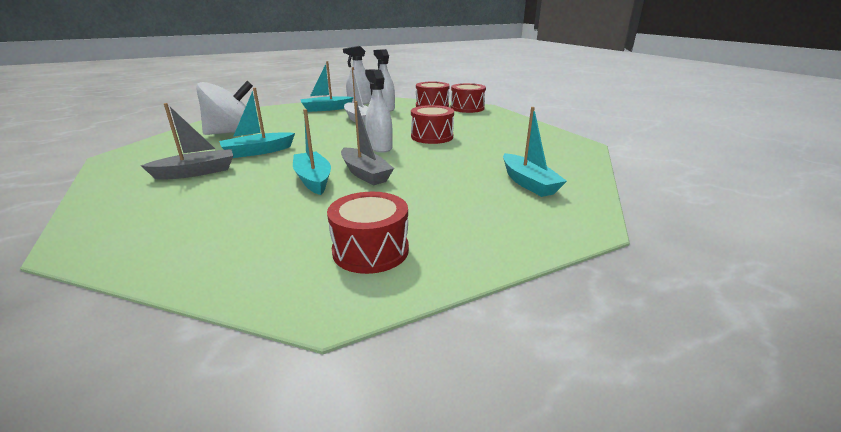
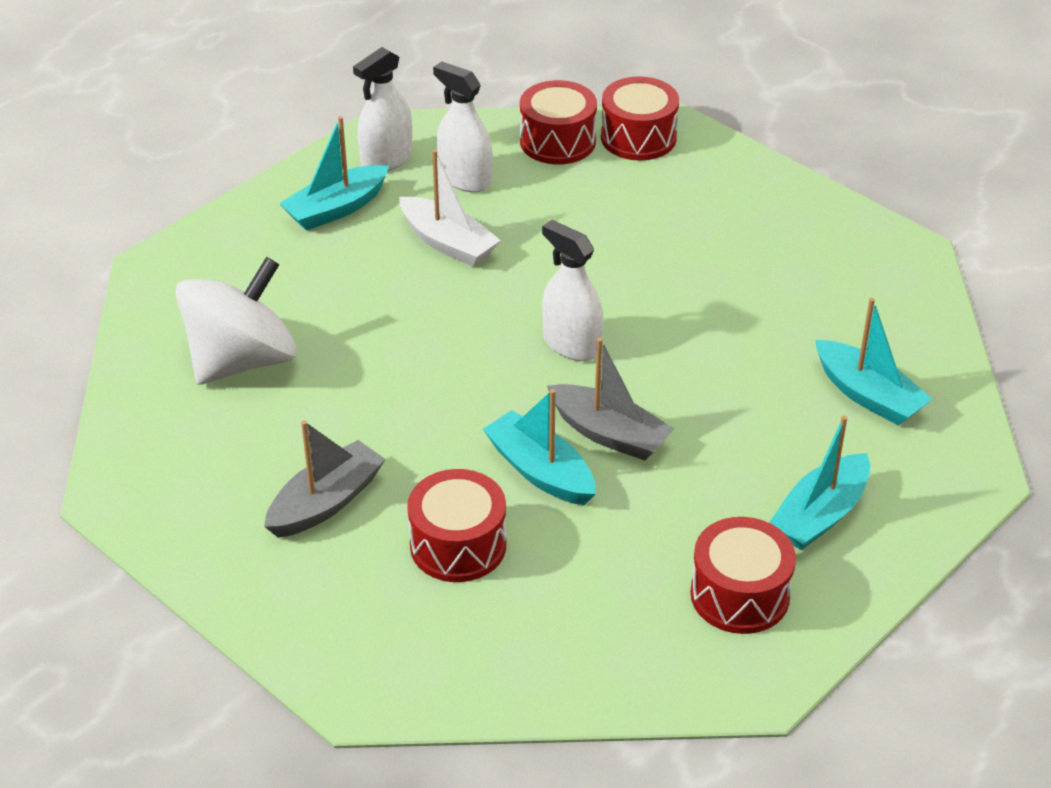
camera: 20 degrees left, 15 degrees up
(258, 151) = (365, 414): turquoise boat -> turquoise boat (820, 515)
(432, 137) = (640, 282): red drum -> red drum (458, 545)

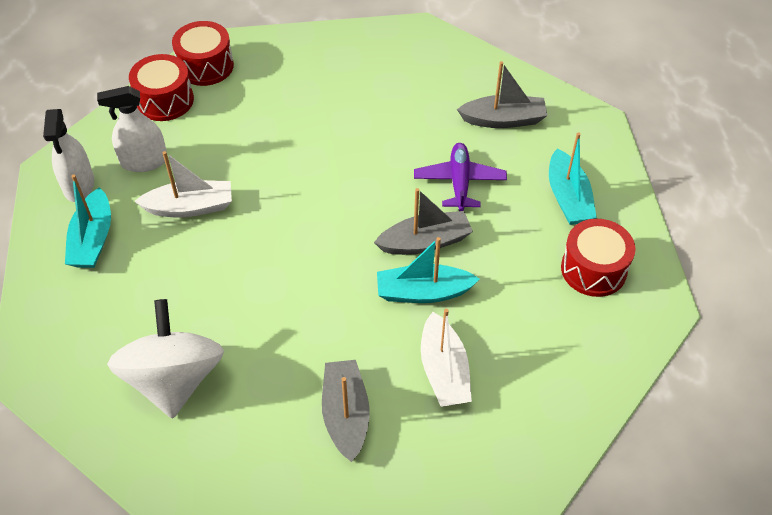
camera: 50 degrees left, 10 degrees up
(458, 545) = (444, 370): red drum -> white boat
(571, 344) = (338, 209): white spray bottle -> none
(726, 412) = (459, 182): none -> purple plane
(868, 395) = (503, 120): turquoise boat -> grey boat

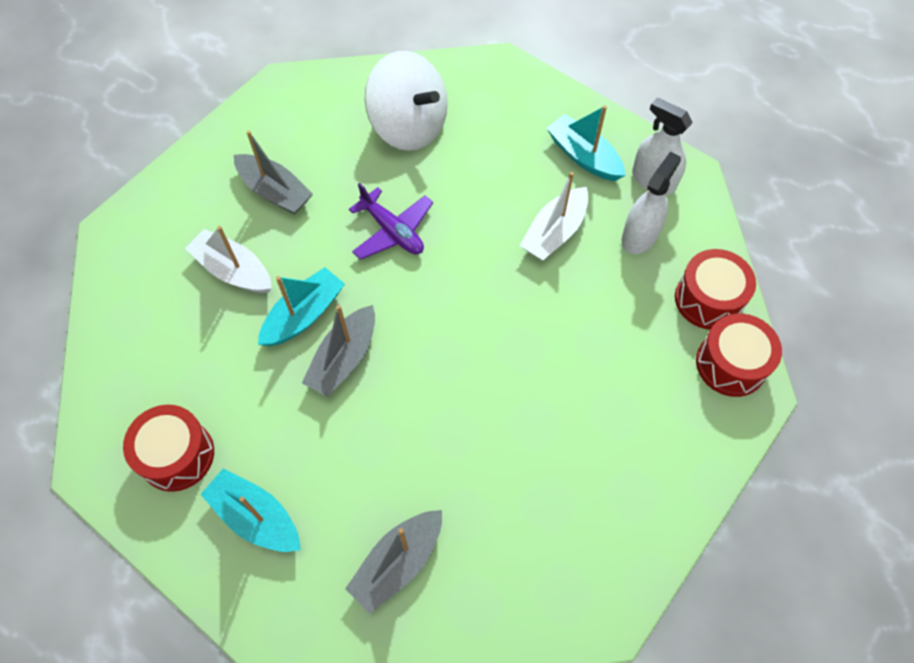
camera: 135 degrees right, 10 degrees up
(459, 182) = (371, 444): purple plane -> purple plane (392, 231)

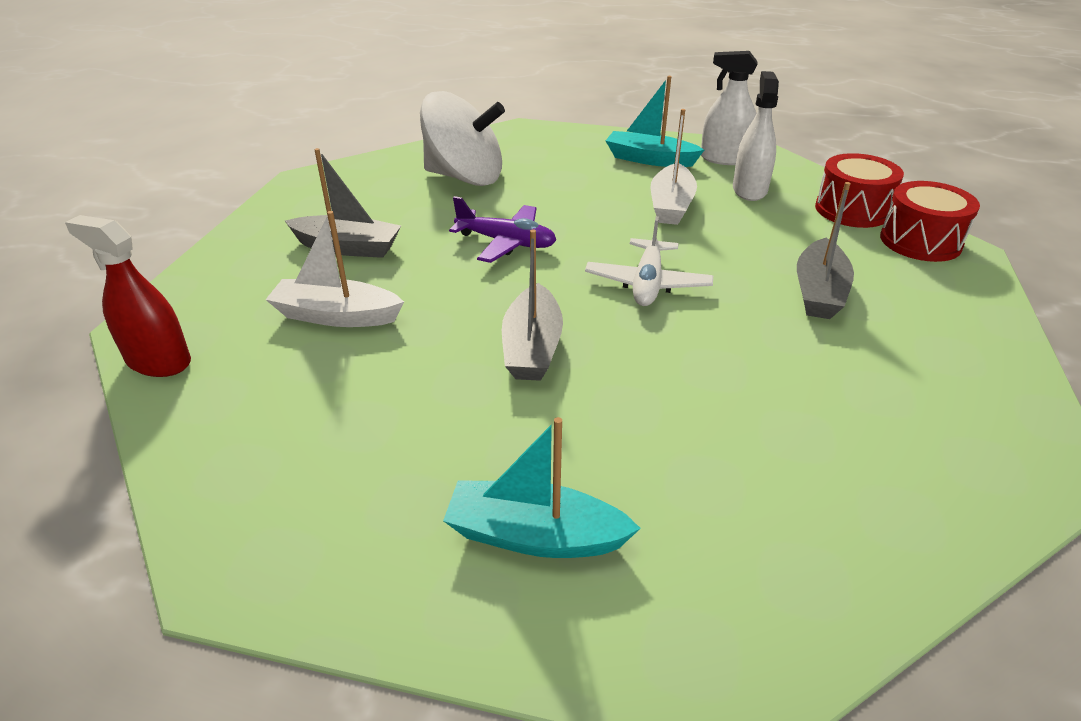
camera: 25 degrees left, 25 degrees down
(109, 272) = (158, 361): none -> red spray bottle
(177, 455) = (367, 510): red drum -> none
(304, 315) = (454, 327): turquoise boat -> none
(398, 562) = (768, 510): grey boat -> grey boat (819, 292)
(467, 324) = (647, 283): none -> white plane

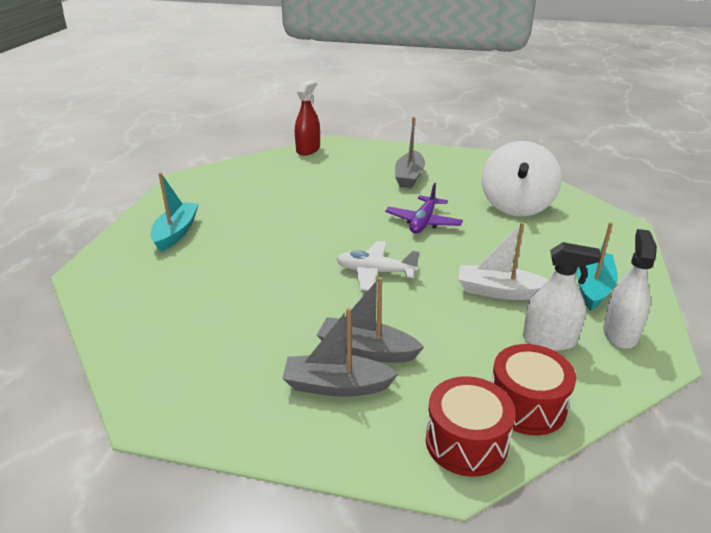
camera: 90 degrees right, 5 degrees down
(337, 316) = (340, 180): white boat -> none
(532, 347) = (308, 231): grey boat -> grey boat (337, 386)

